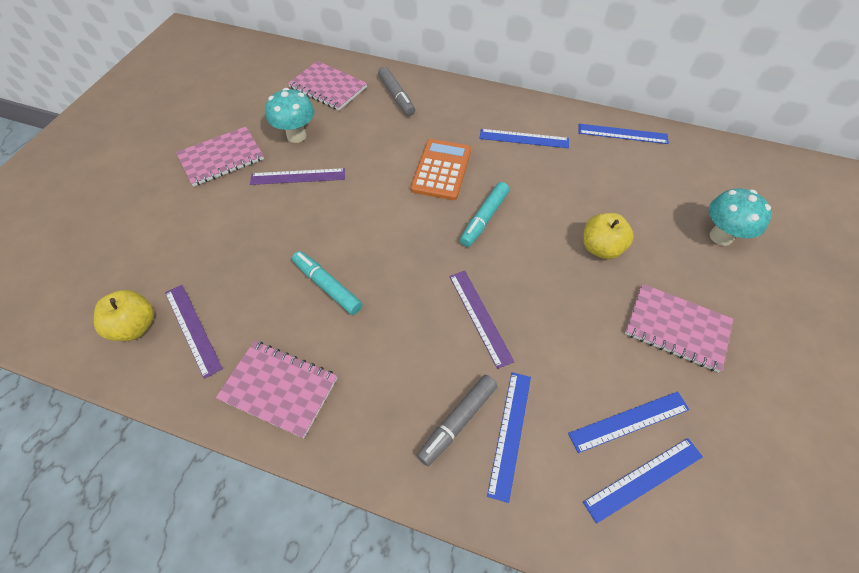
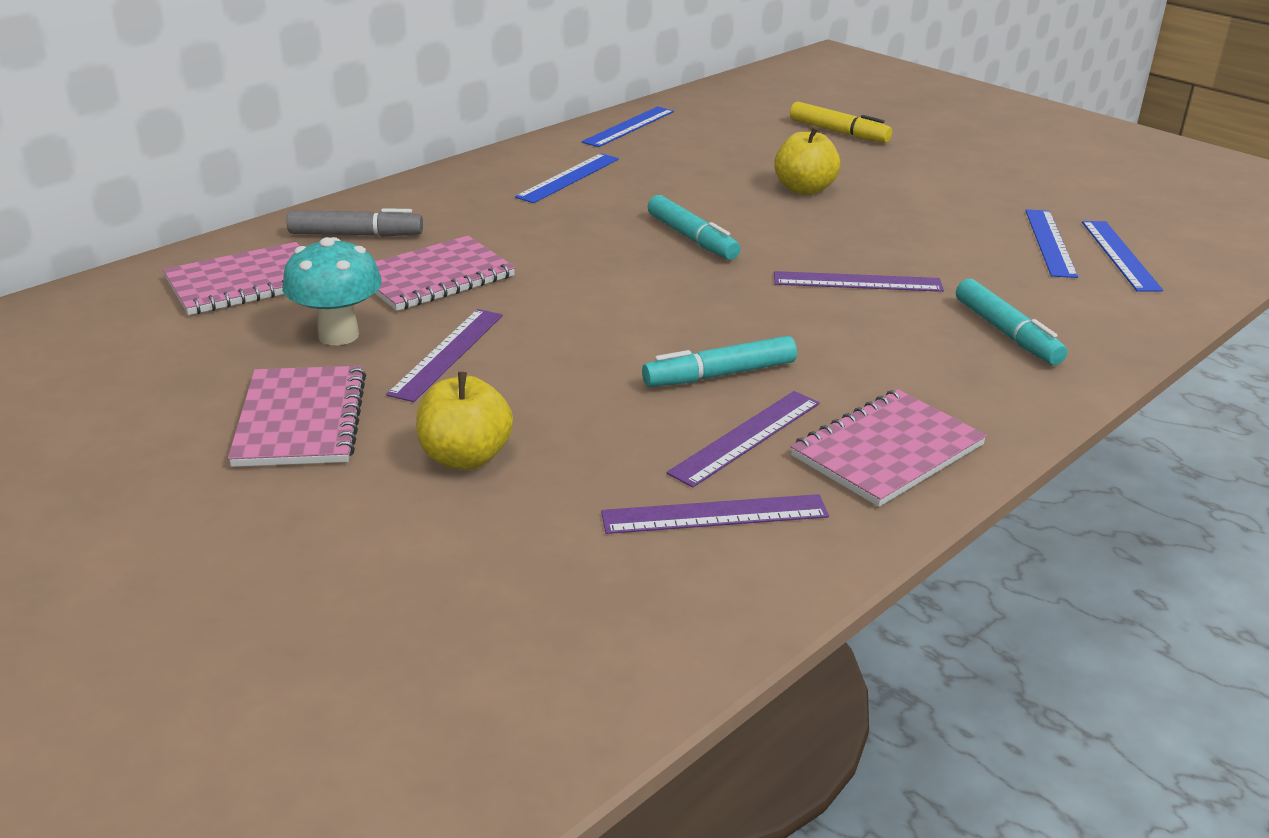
camera: 65 degrees left, 25 degrees down
(135, 326) = (661, 579): yellow apple -> yellow apple (465, 457)
(268, 318) = (745, 437): none -> purple ruler
(441, 170) = (567, 242): orange calculator -> none
(458, 421) = (1006, 333): grey marker -> turquoise marker
(510, 433) = (1037, 306): blue ruler -> none
(676, 328) = (946, 187): pink notebook -> pink notebook (434, 277)
(721, 236) = (838, 132): turquoise mushroom -> yellow marker

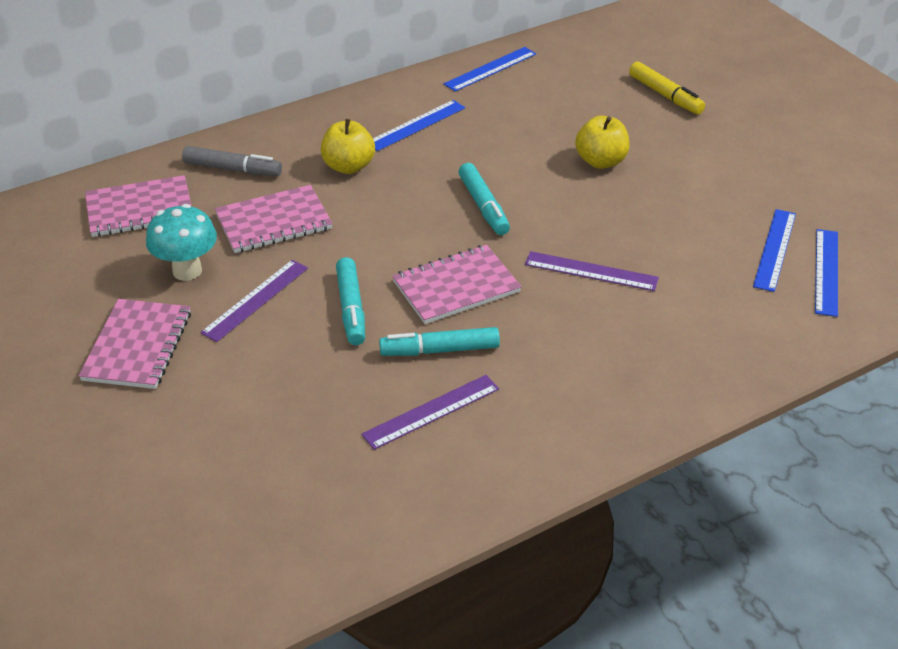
camera: 15 degrees right, 10 degrees up
(465, 457) = (233, 397): yellow apple -> yellow apple (348, 166)
(714, 514) = (378, 475): purple ruler -> none
(887, 451) = (526, 440): pink notebook -> pink notebook (456, 287)
(1006, 333) = (680, 342): turquoise marker -> turquoise marker (351, 308)

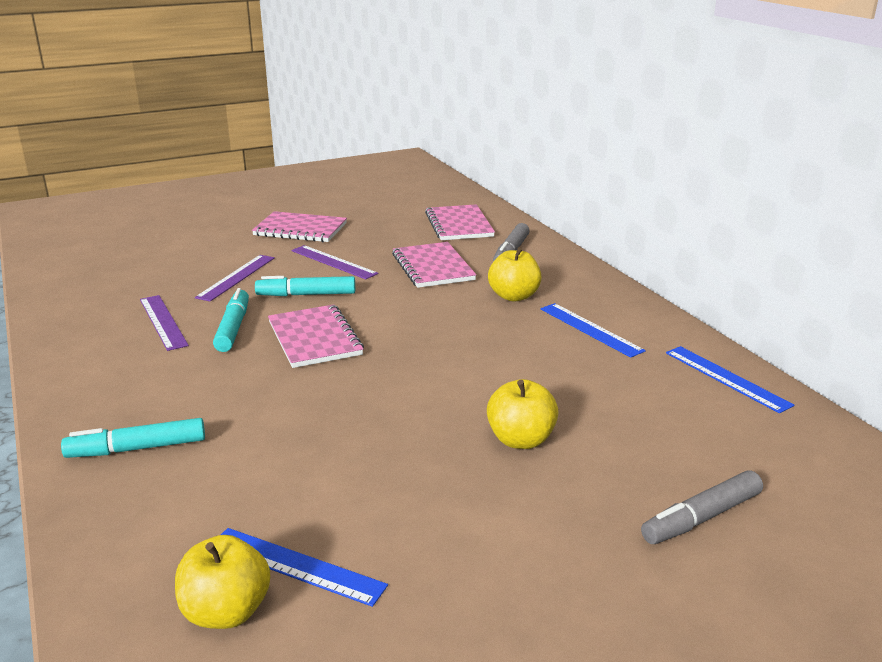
camera: 95 degrees right, 15 degrees down
(187, 271) = (377, 241): turquoise mushroom -> none
(483, 206) = (439, 358): turquoise marker -> turquoise marker (137, 449)
(591, 271) = (308, 412): purple ruler -> purple ruler (236, 277)
(665, 95) = (702, 518): yellow marker -> grey marker
(826, 272) = (226, 612): blue ruler -> yellow apple

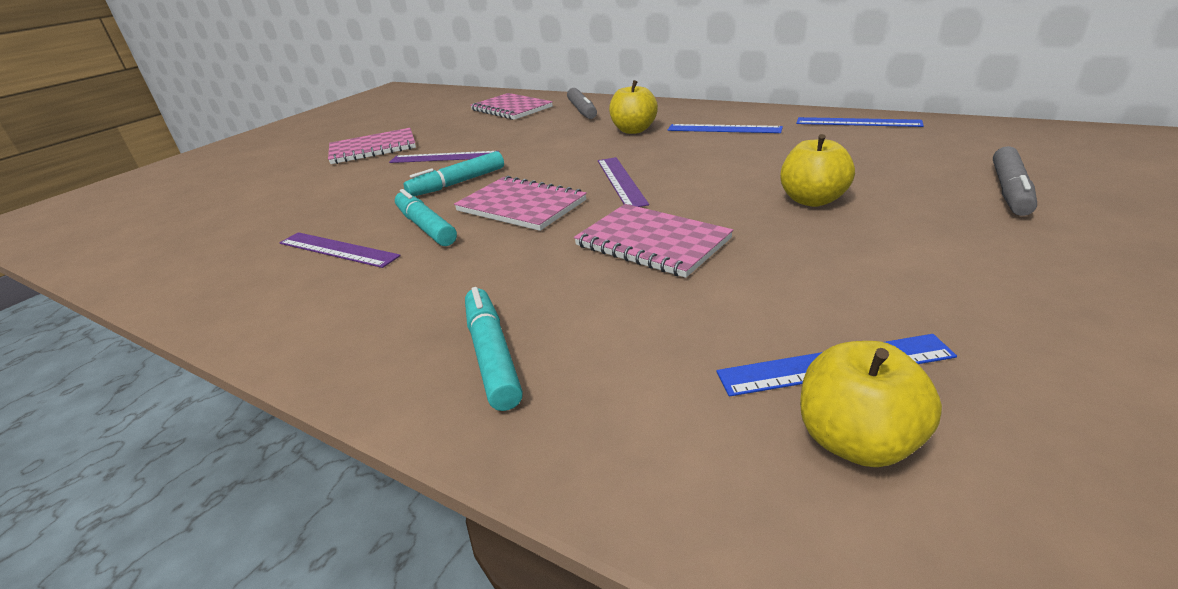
camera: 30 degrees left, 5 degrees up
(137, 449) = (492, 356): turquoise marker -> turquoise marker turned 120 degrees clockwise
(236, 277) = (364, 194): purple ruler -> purple ruler (621, 181)
(432, 267) = (537, 135): pink notebook -> pink notebook (652, 242)

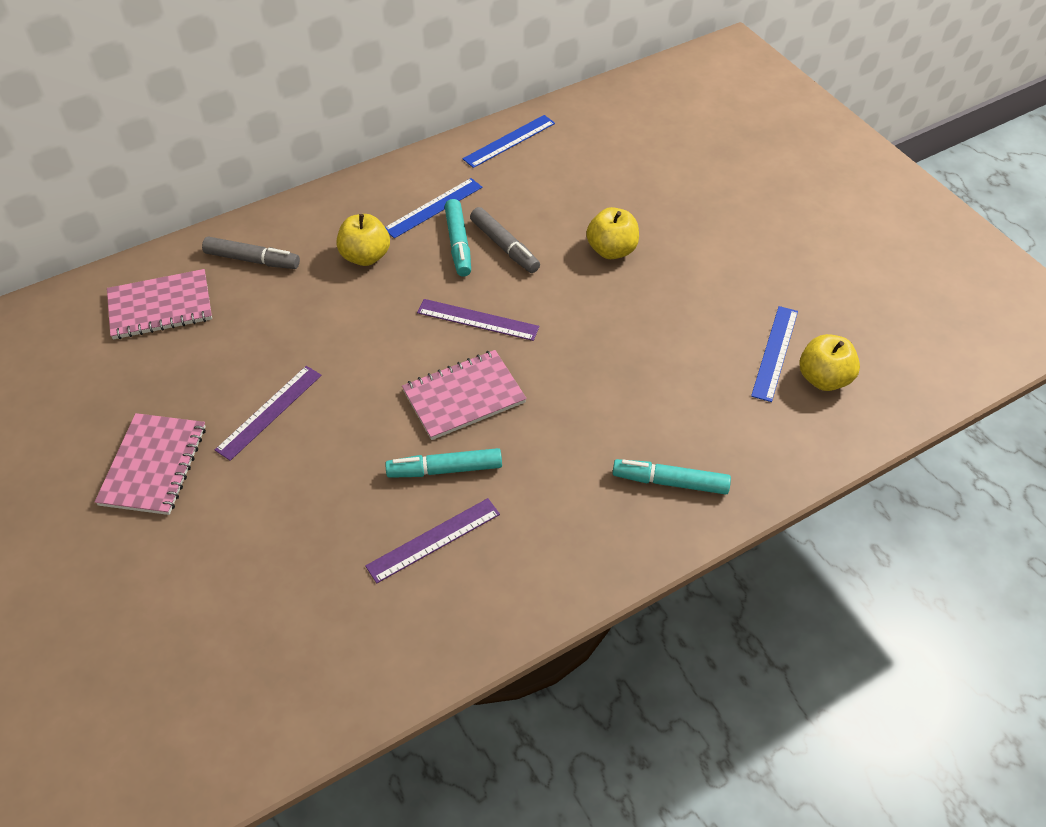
camera: 65 degrees left, 20 degrees up
(458, 183) = (361, 421): turquoise marker -> turquoise marker (458, 243)
(652, 242) = (598, 353): pink notebook -> none
(1010, 191) = (679, 172): grey marker -> grey marker (504, 246)

